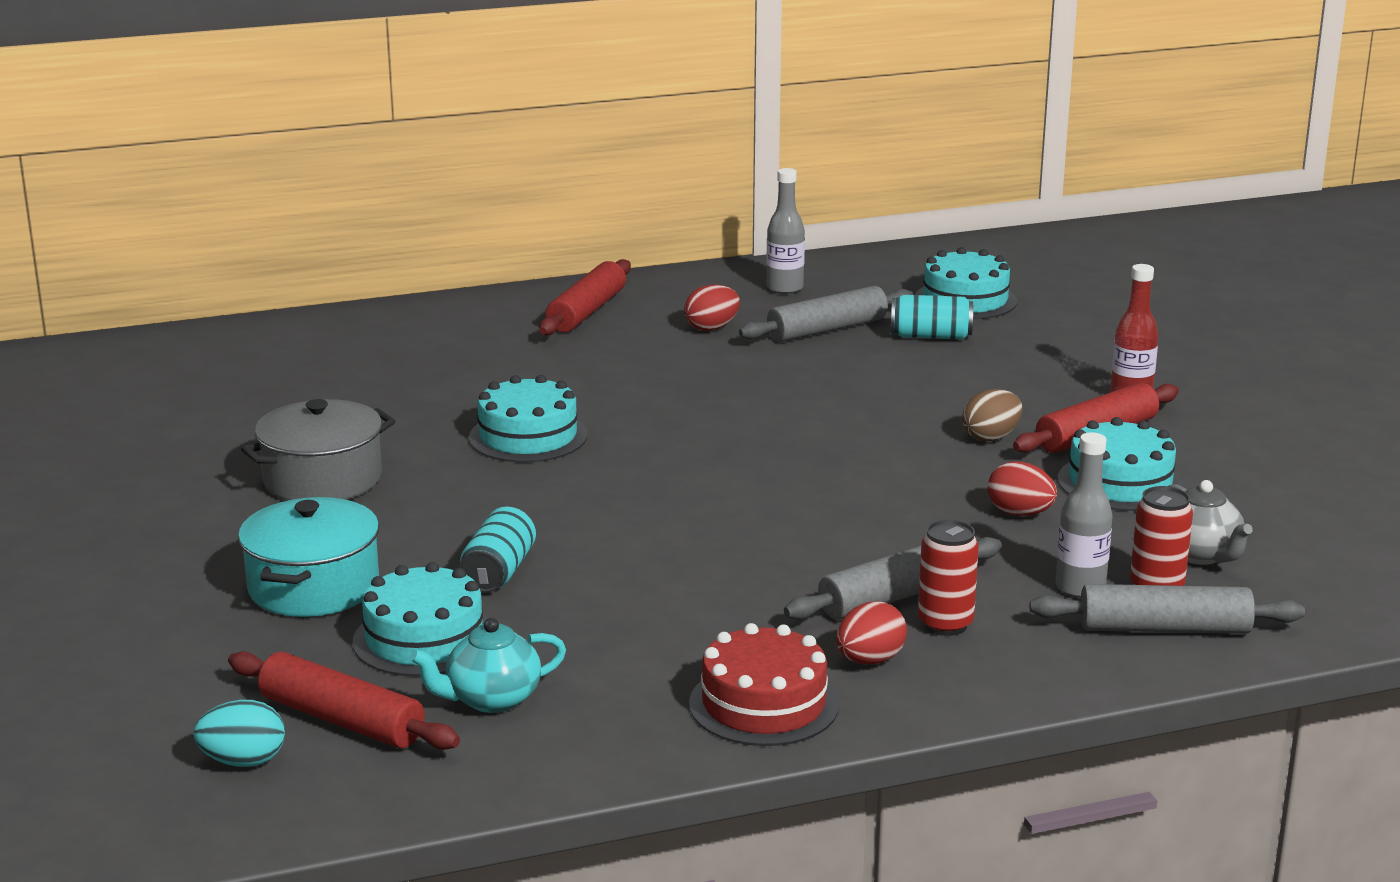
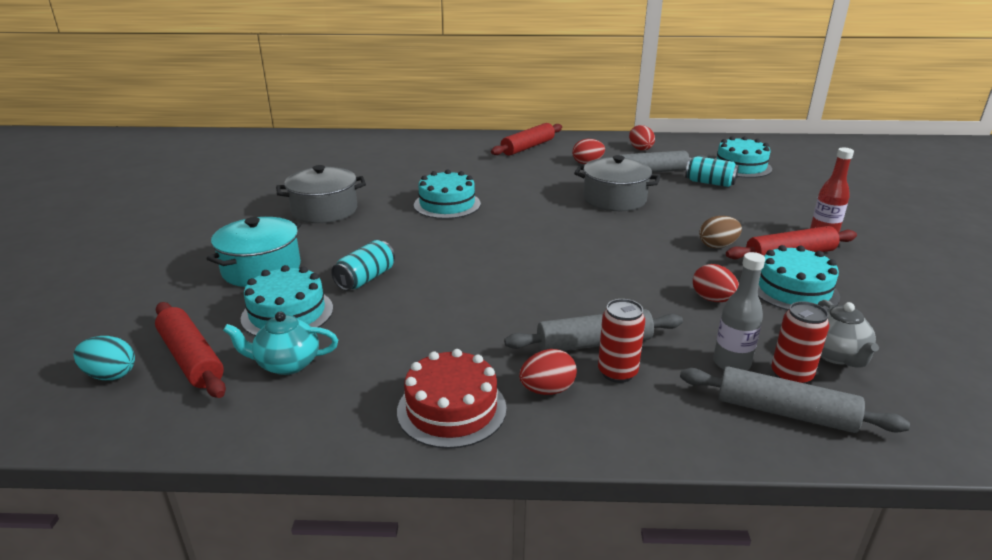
camera: 20 degrees right, 5 degrees up
(784, 288) = (640, 149): grey bottle -> red egg
(797, 387) = (614, 199): none -> grey pot

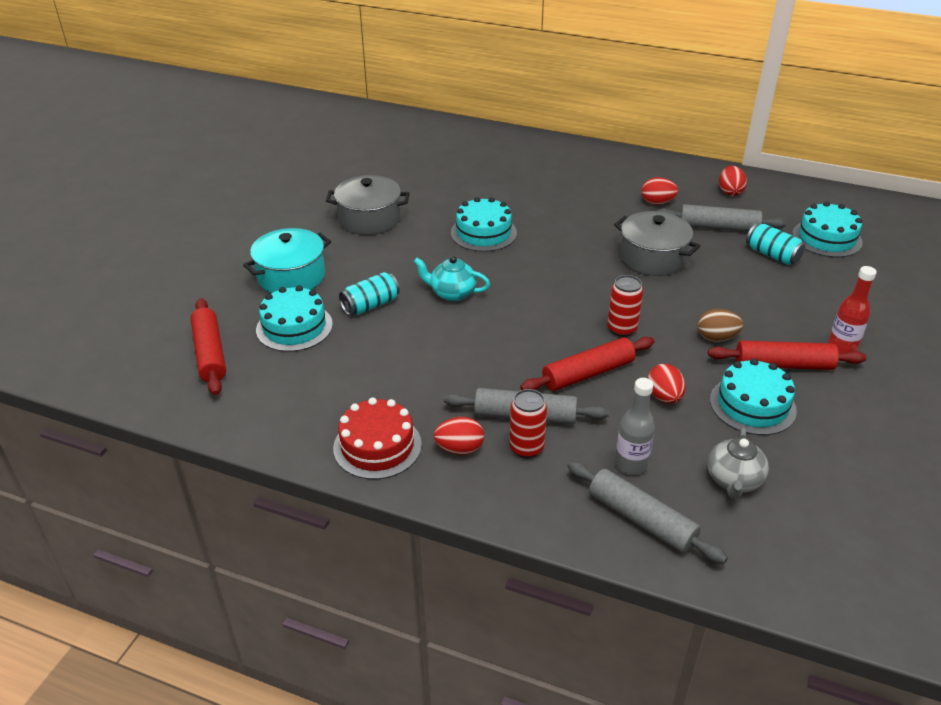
camera: 20 degrees right, 10 degrees up
(110, 375) = (152, 354): turquoise egg -> none
(287, 364) = (275, 375): turquoise teapot -> turquoise teapot (452, 293)
(528, 147) = (607, 169): red rolling pin -> red rolling pin (588, 373)
(791, 375) = (675, 489): red can -> red can (622, 329)

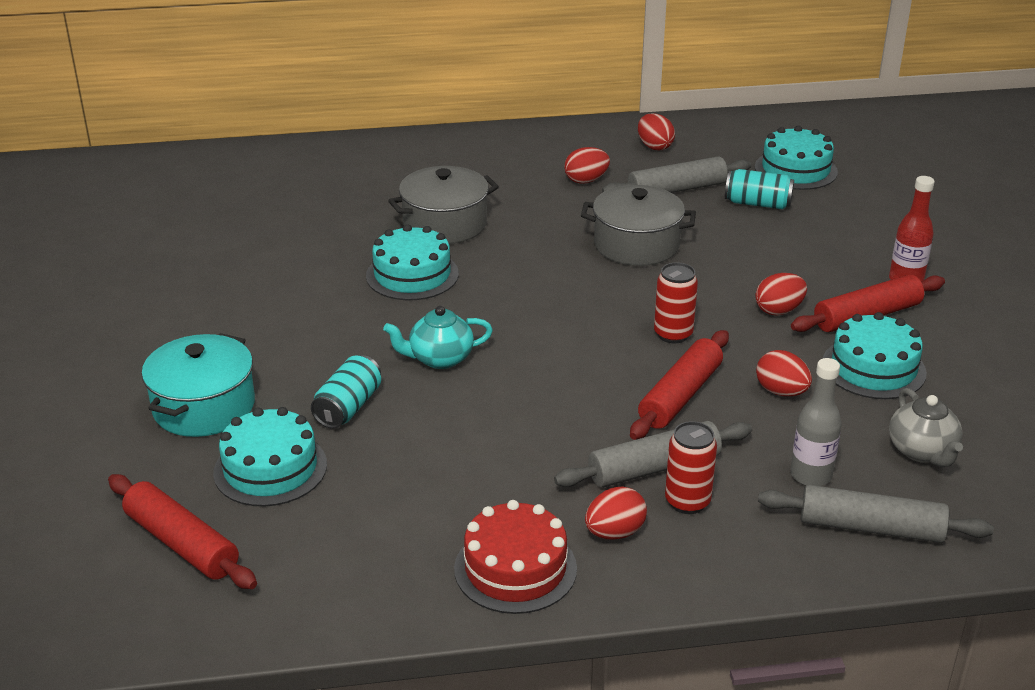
camera: 30 degrees left, 5 degrees down
(369, 219) = (245, 301): grey pot -> grey pot (445, 224)
(716, 338) = (778, 310): brown egg -> red egg

